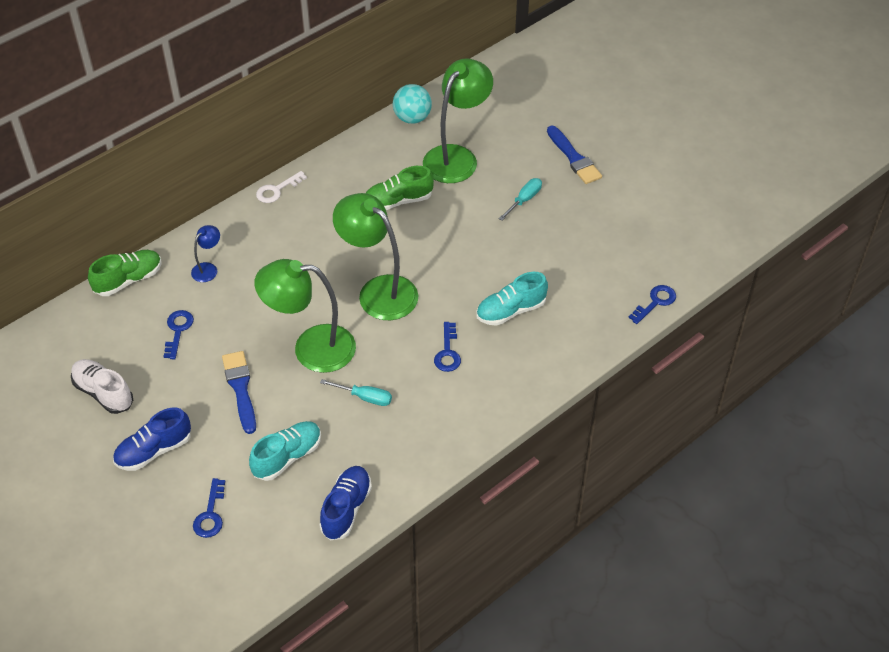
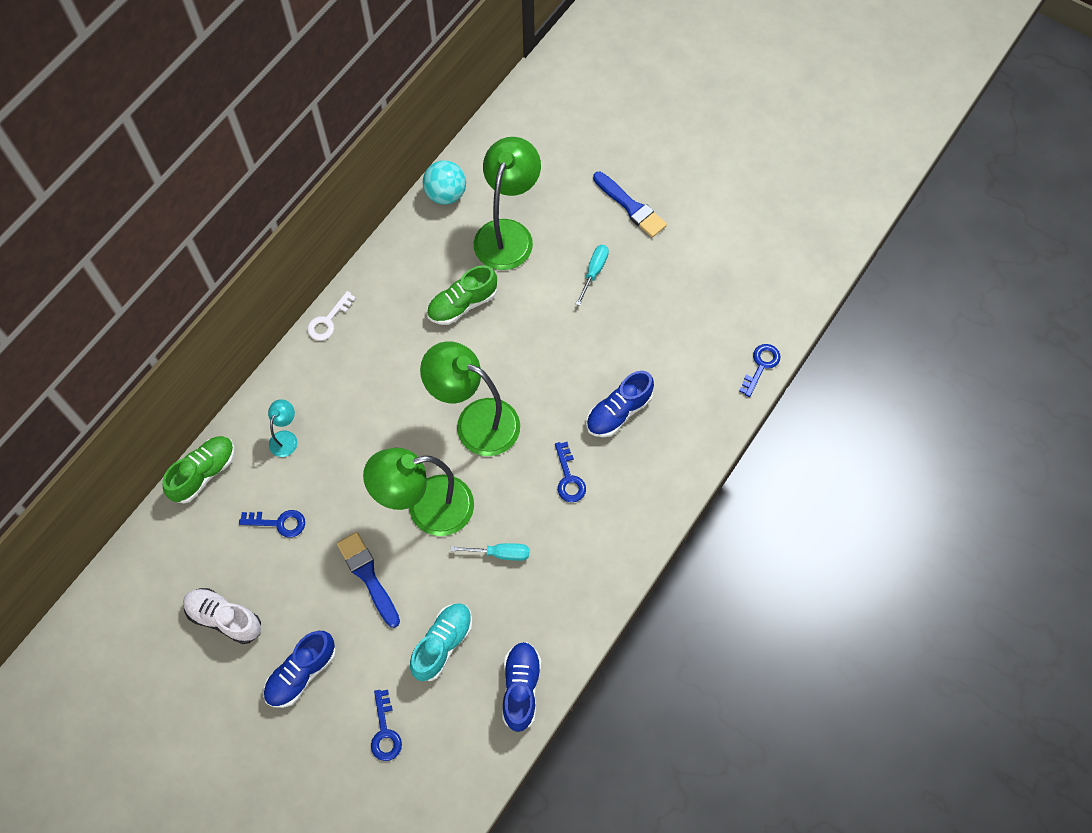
camera: 15 degrees left, 15 degrees up
(178, 331) = (278, 523): blue key -> blue key turned 105 degrees clockwise
(208, 268) = (286, 438): blue lamp -> turquoise lamp
(511, 311) = (618, 412): turquoise shoe -> blue shoe

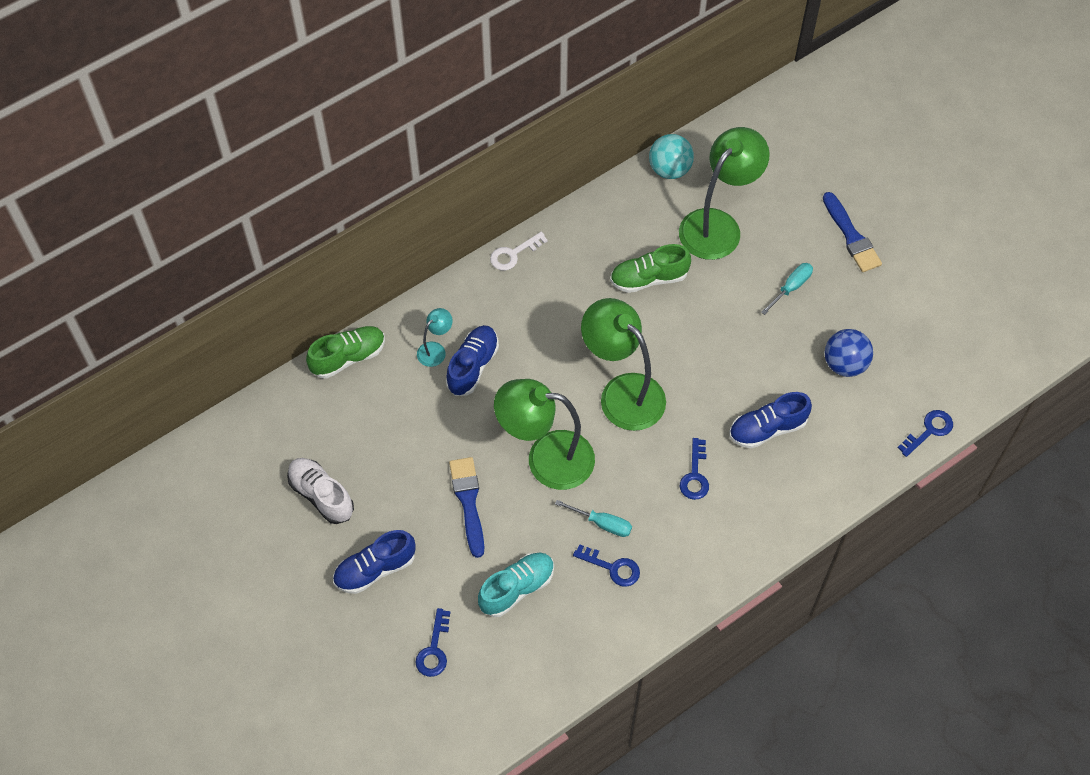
camera: 20 degrees right, 5 degrees down
(278, 523) = (401, 425): blue key -> blue key (612, 567)
(521, 688) = (577, 655): blue shoe -> blue shoe (473, 366)
(666, 328) = (844, 364): none -> blue ball

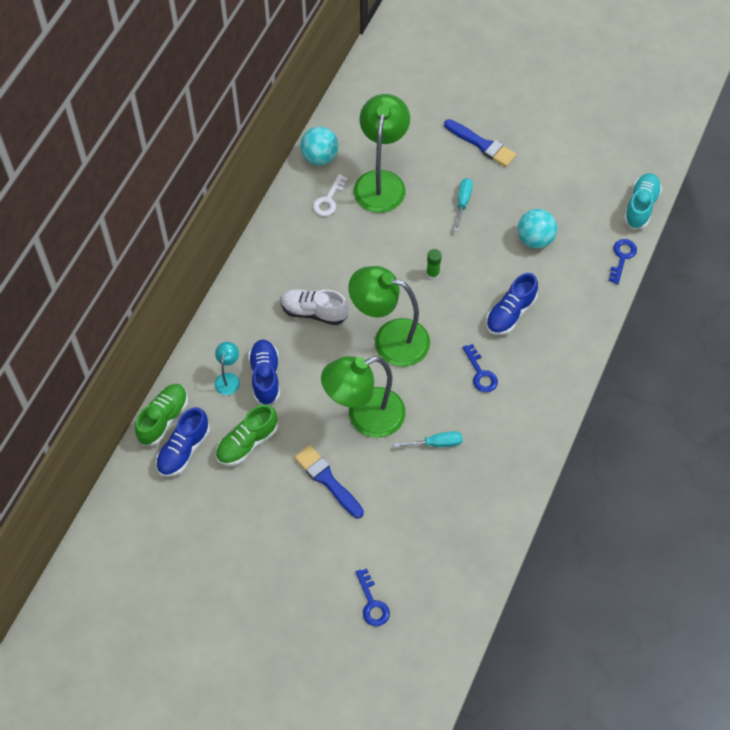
camera: 30 degrees left, 0 degrees up
(321, 495) = (211, 535): white shoe -> white shoe (314, 312)
(375, 569) = (289, 568): blue shoe -> blue shoe (183, 450)
(514, 254) = (242, 276): white key -> white key (329, 199)
(517, 588) = (404, 524): turquoise shoe -> turquoise shoe (641, 207)
(612, 567) = (464, 471): blue key -> none
(649, 278) = (356, 246): green shoe -> green shoe (247, 443)
(711, 347) = (433, 274): none -> green glue stick
(844, 364) = (535, 239): blue ball -> turquoise ball

